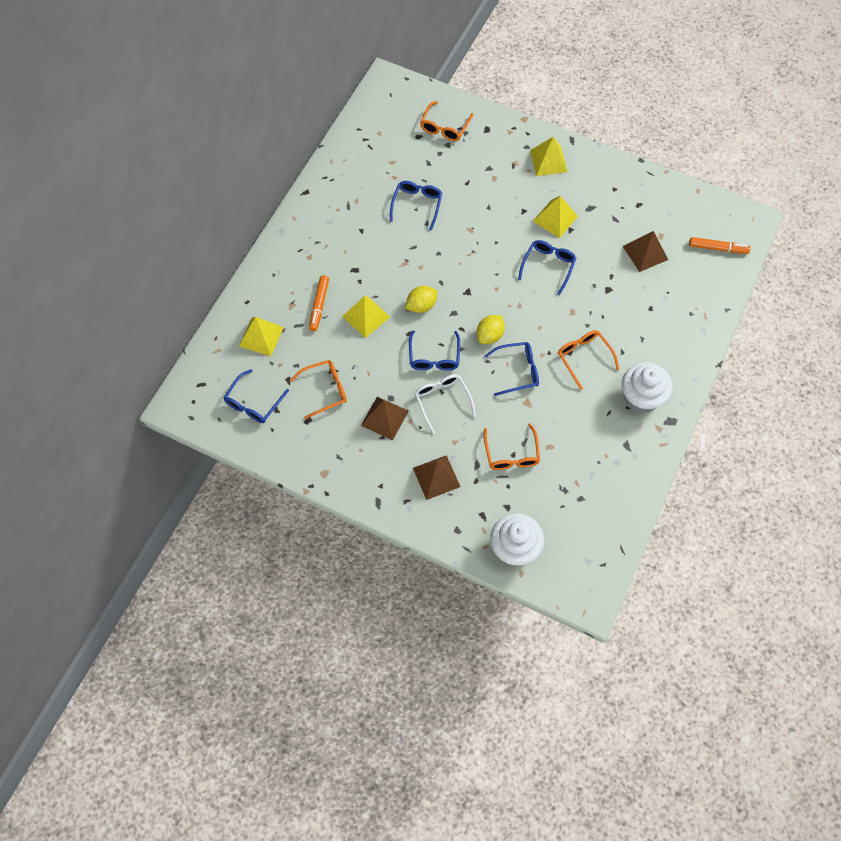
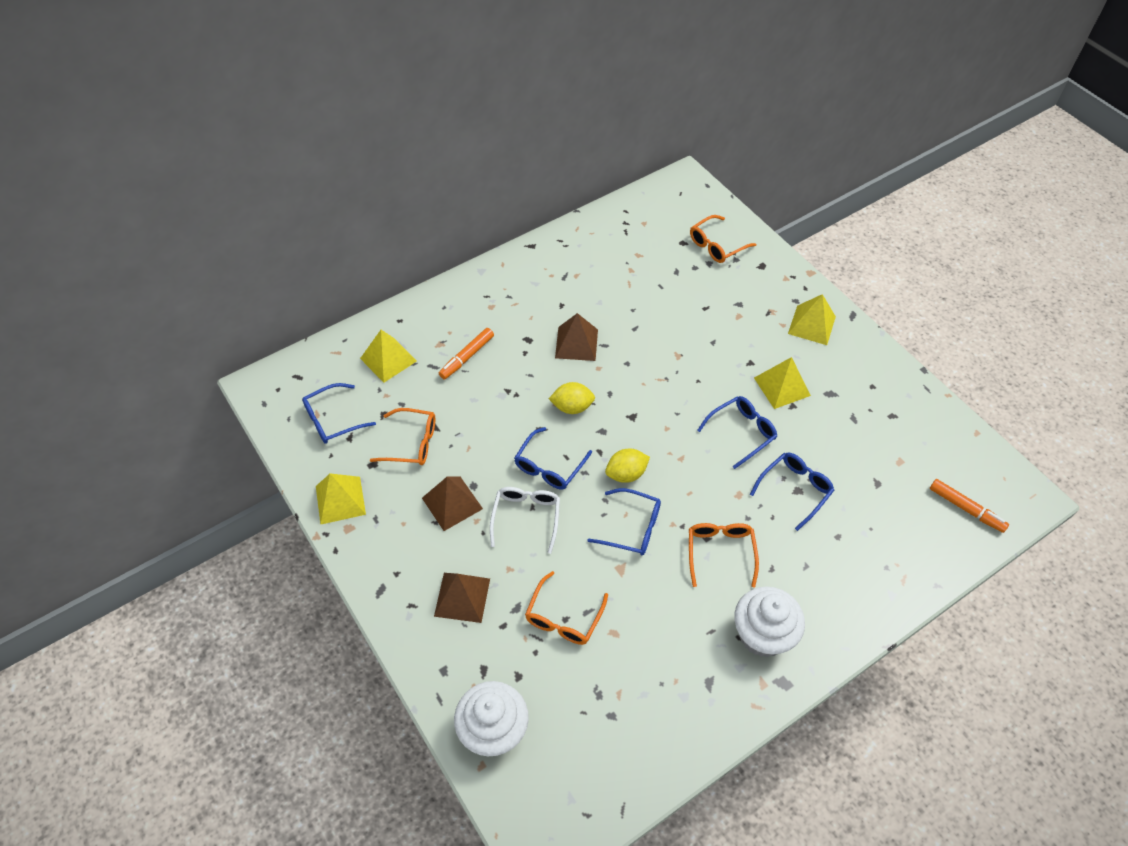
camera: 30 degrees right, 10 degrees down
(366, 316) = (506, 390): yellow pyramid -> yellow pyramid (340, 500)
(417, 205) = (636, 306): blue glasses -> blue glasses (794, 490)
(645, 253) = (868, 471): brown pyramid -> brown pyramid (576, 343)

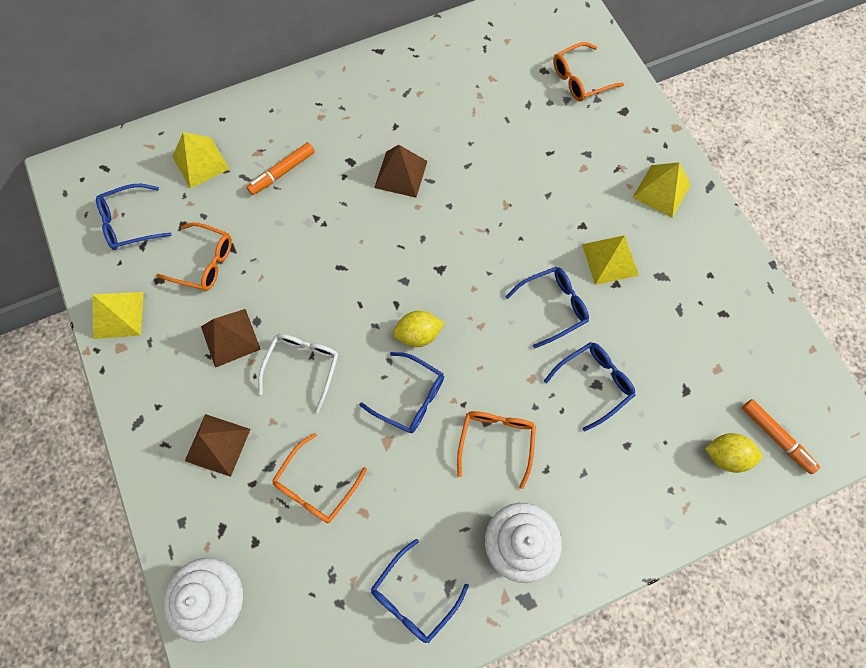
camera: 10 degrees right, 15 degrees up
(549, 466) = (340, 312): blue glasses -> blue glasses (414, 597)
(572, 407) = (379, 248): yellow lemon -> yellow lemon (726, 455)

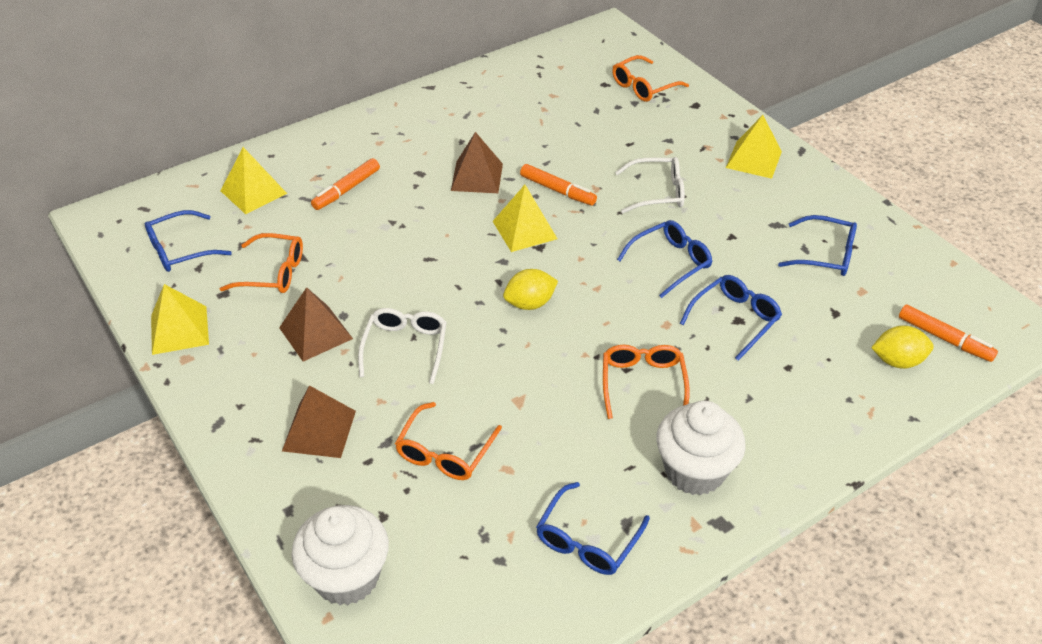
camera: 10 degrees left, 25 degrees down
(410, 397) = (535, 358): blue glasses -> blue glasses (825, 255)
(470, 202) = (557, 190): none -> orange marker
(561, 219) = (657, 192): none -> white glasses
(610, 259) = (718, 218): yellow pyramid -> yellow pyramid (524, 230)

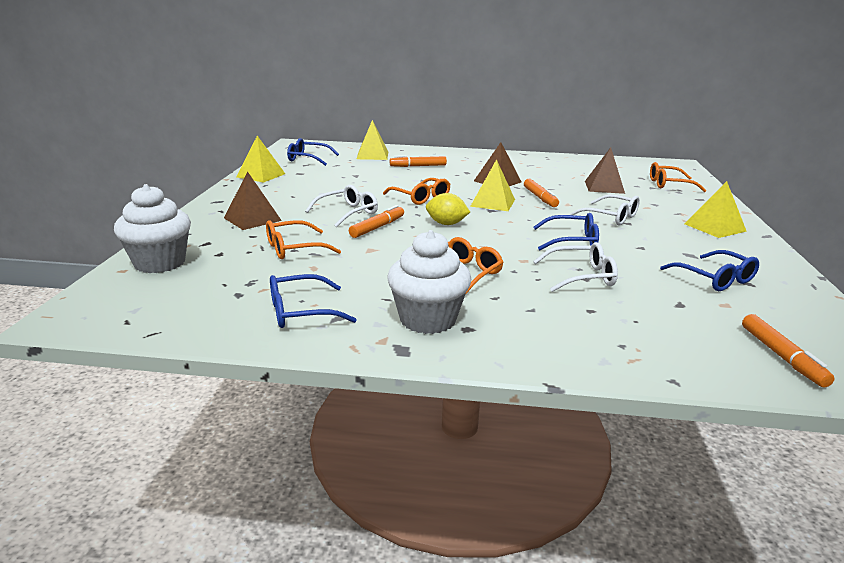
camera: 40 degrees right, 20 degrees down
(272, 273) = (333, 175): orange glasses -> orange glasses (420, 198)
(315, 333) = (315, 195): brown pyramid -> brown pyramid (604, 187)
(473, 356) = (377, 227): none -> orange marker
(734, 319) = (581, 276): blue glasses -> white glasses
(897, 361) = (706, 347): yellow lemon -> none

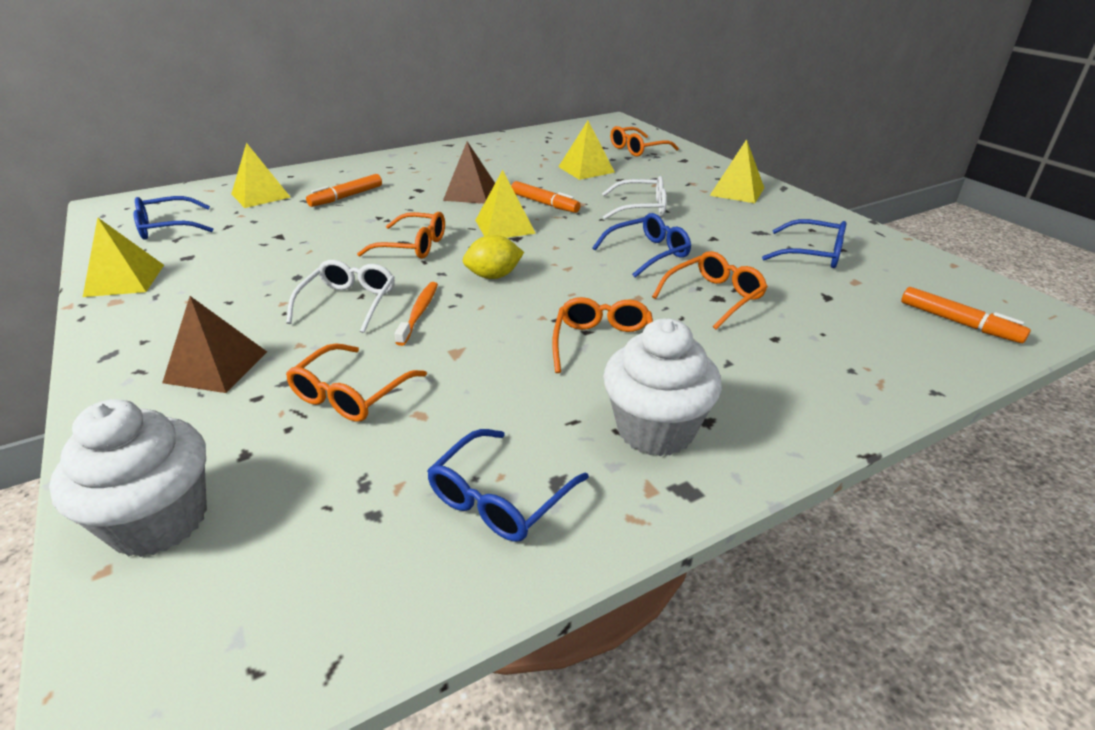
camera: 35 degrees left, 10 degrees up
(377, 227) = (419, 313): orange marker -> orange toothbrush
(581, 276) = (714, 297): white glasses -> orange glasses
(604, 187) = (586, 169): brown pyramid -> yellow pyramid

